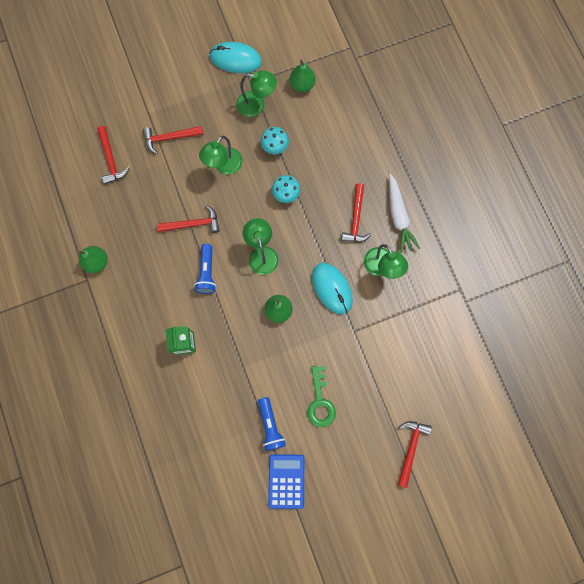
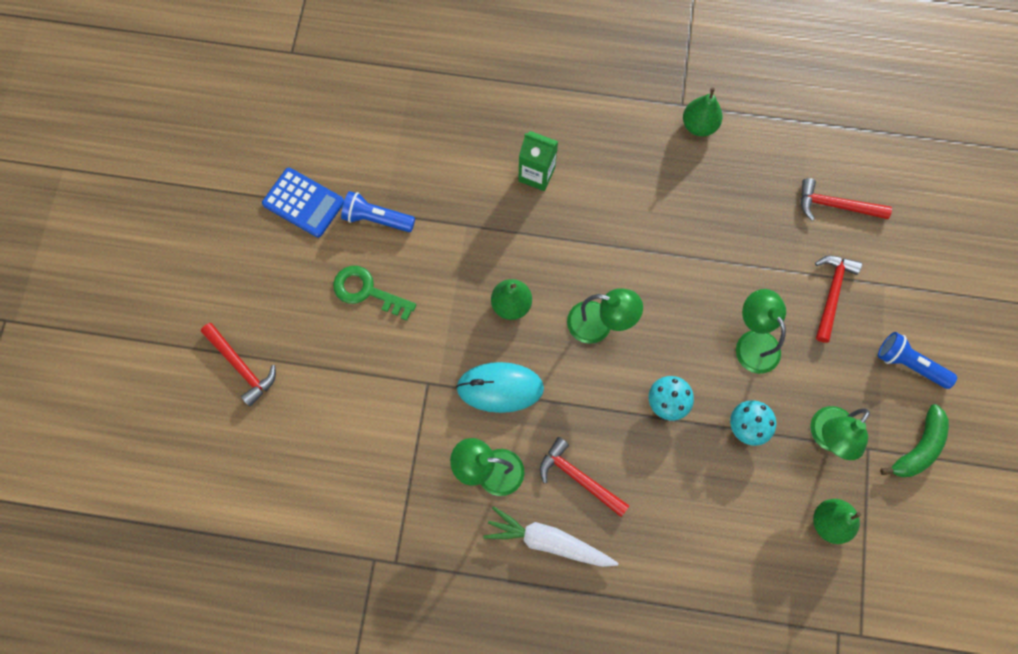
camera: 120 degrees right, 5 degrees down
(193, 224) = (689, 261): red hammer -> none
(207, 272) = (612, 244): blue flashlight -> blue flashlight (909, 364)
(235, 59) = (918, 447): turquoise mouse -> green banana

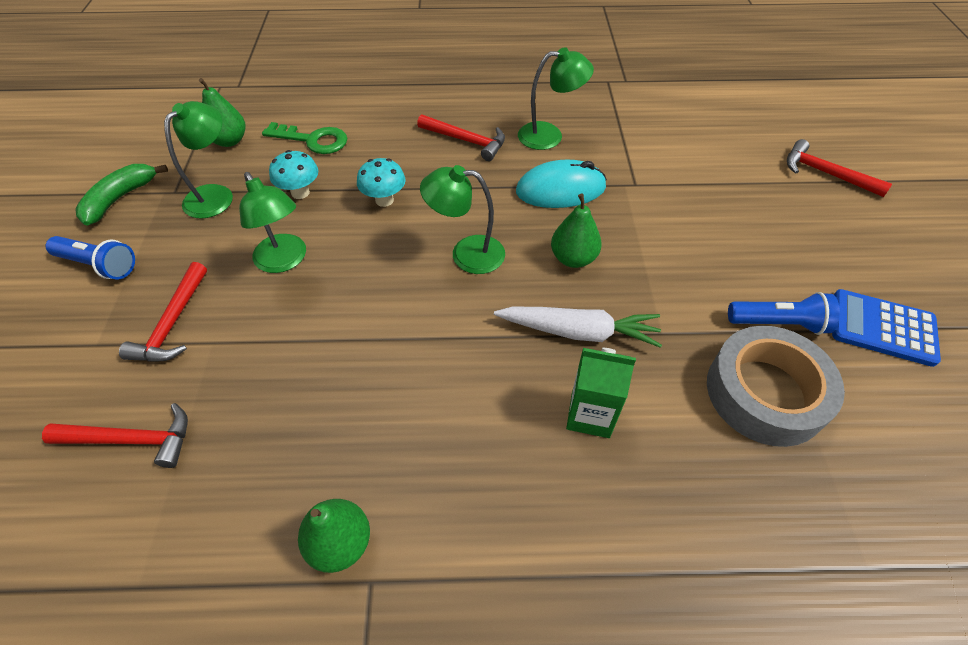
camera: 170 degrees right, 20 degrees down
(367, 291) = (742, 248): green key -> green key (313, 140)
(415, 170) = (765, 393): none -> grey tape
(548, 541) = (485, 104): white carrot -> white carrot (579, 332)

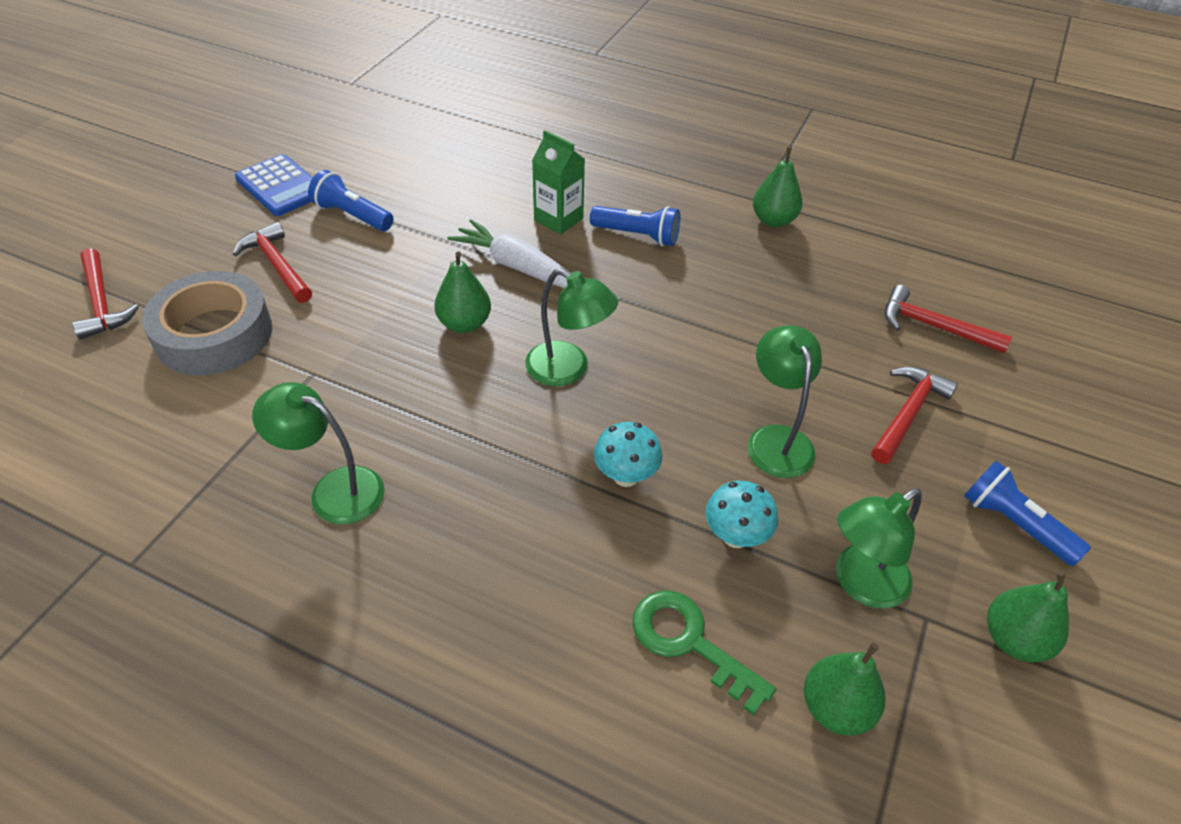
camera: 155 degrees left, 5 degrees down
(120, 199) = (1014, 639): green banana -> green pear
(466, 141) = (455, 532): red hammer -> red hammer (277, 265)
(492, 430) = (637, 236): none -> blue flashlight
(560, 190) = (402, 402): turquoise mouse -> none
(765, 393) = (421, 187): grey tape -> grey tape (214, 334)

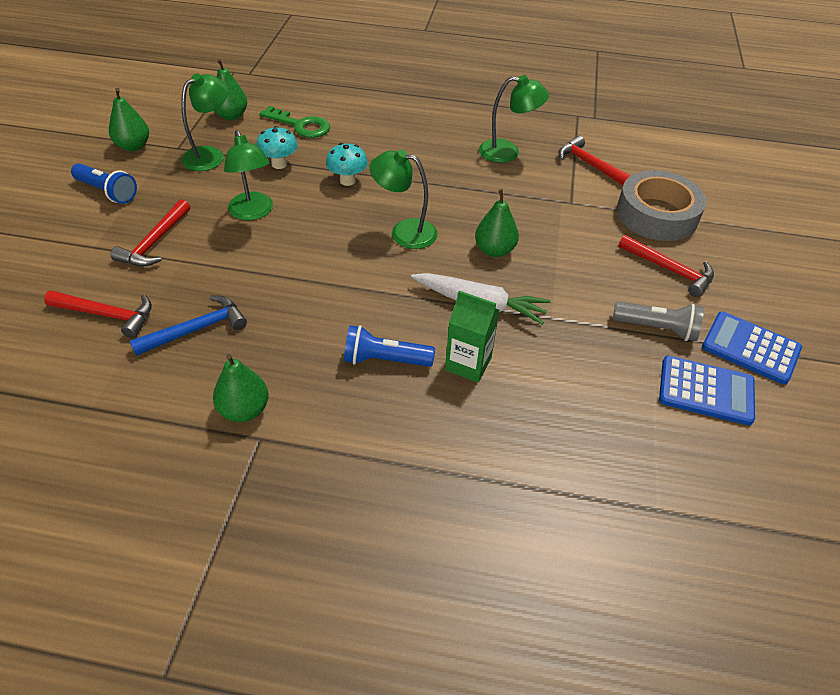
camera: 165 degrees right, 0 degrees up
(102, 303) = (752, 221): red hammer -> red hammer (590, 165)
(352, 215) = (657, 328): blue flashlight -> grey flashlight
(359, 166) = (706, 391): none -> blue calculator
(830, 295) = (196, 329): none -> blue hammer

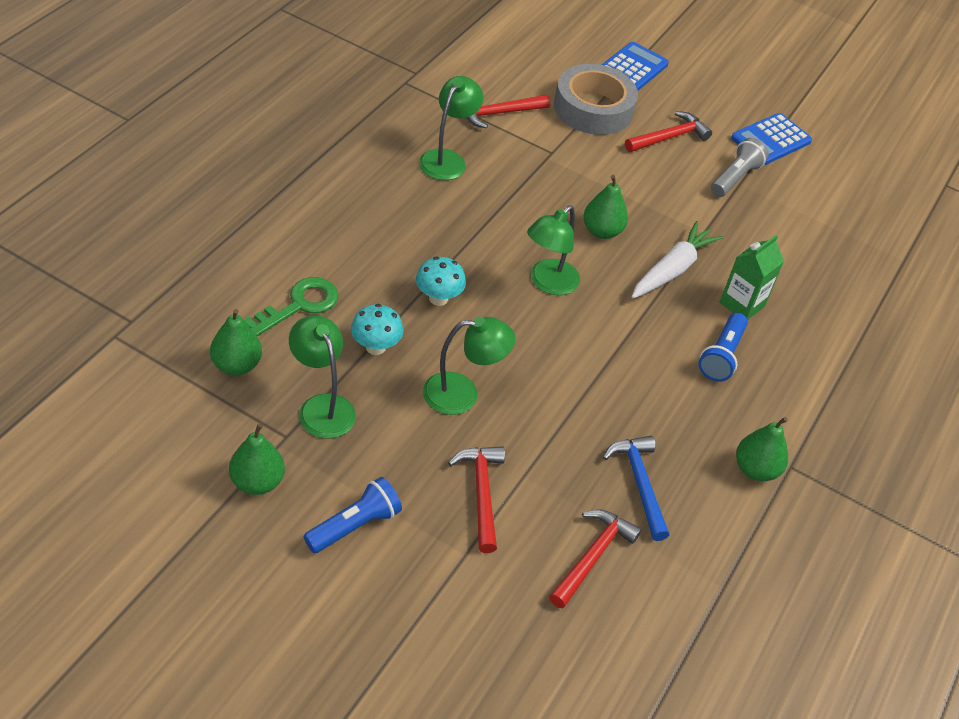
camera: 75 degrees left, 0 degrees up
(155, 242) = (481, 494): red hammer -> red hammer turned 135 degrees counterclockwise
(706, 391) = (806, 184): blue calculator -> blue calculator (632, 69)

